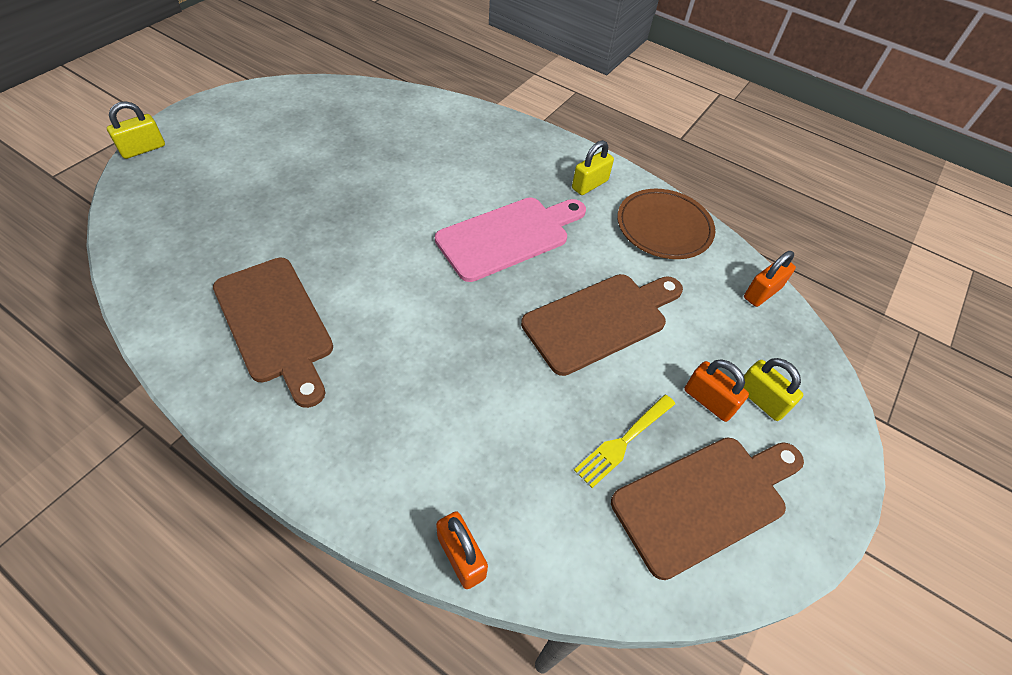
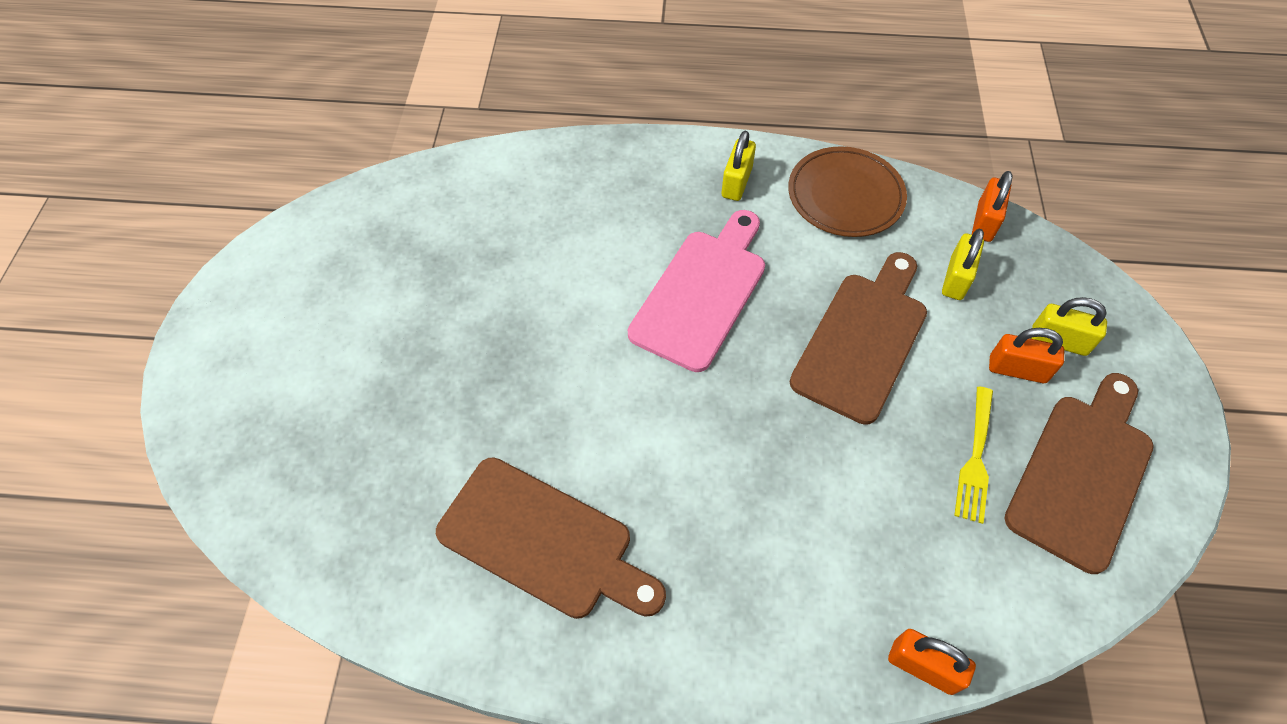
camera: 25 degrees left, 5 degrees up
(143, 149) = (181, 413): yellow padlock -> yellow padlock (956, 279)

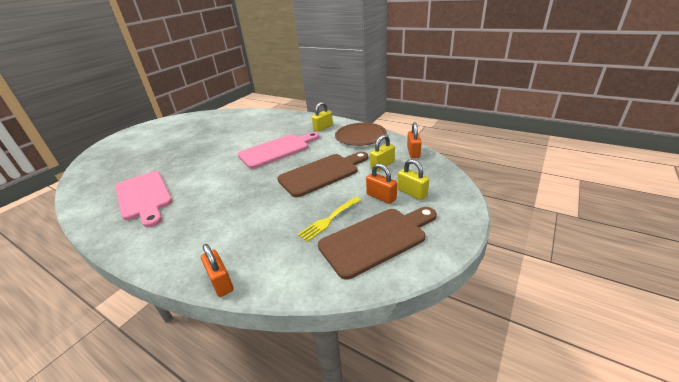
camera: 30 degrees right, 25 degrees down
(543, 541) = (144, 197): brown cutting board -> pink cutting board
(984, 222) = (413, 152): orange padlock -> orange padlock turned 45 degrees counterclockwise

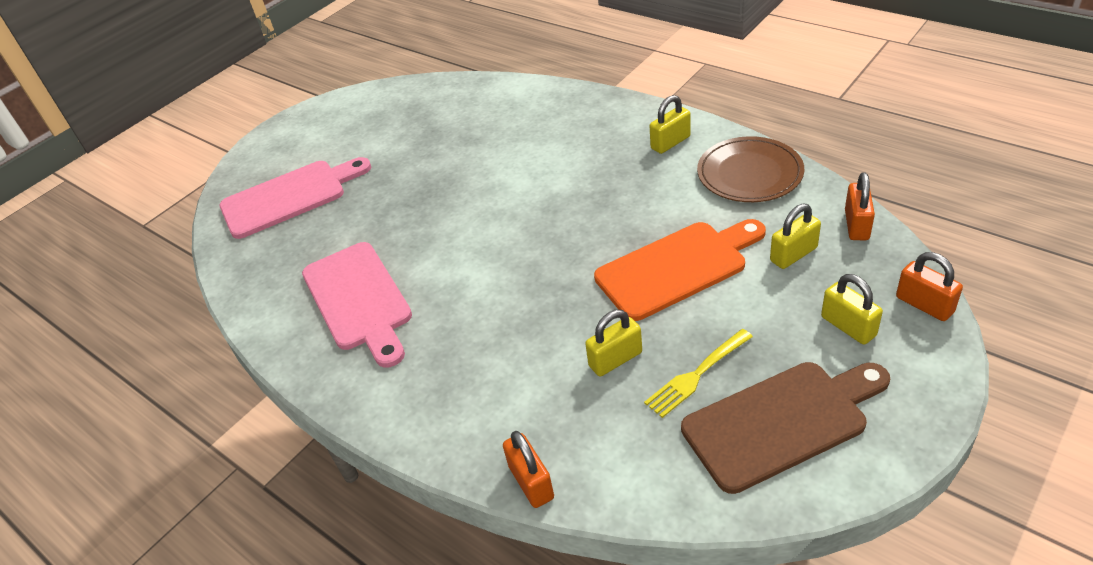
camera: 10 degrees right, 10 degrees up
(277, 150) = (583, 201): pink cutting board -> pink cutting board (290, 197)
(284, 215) = (615, 359): none -> yellow padlock
(322, 173) = (677, 268): brown cutting board -> orange cutting board
(381, 197) = (790, 332): orange padlock -> orange padlock (924, 304)

